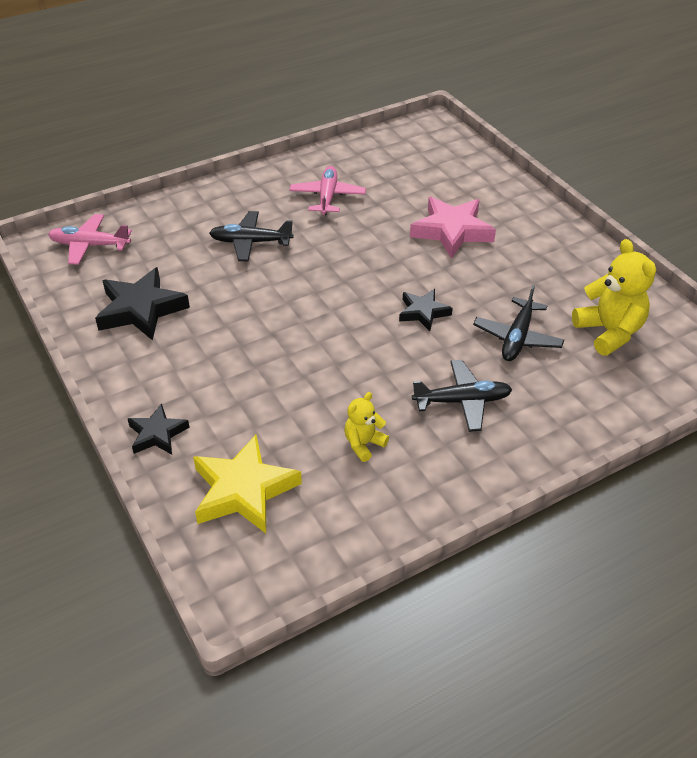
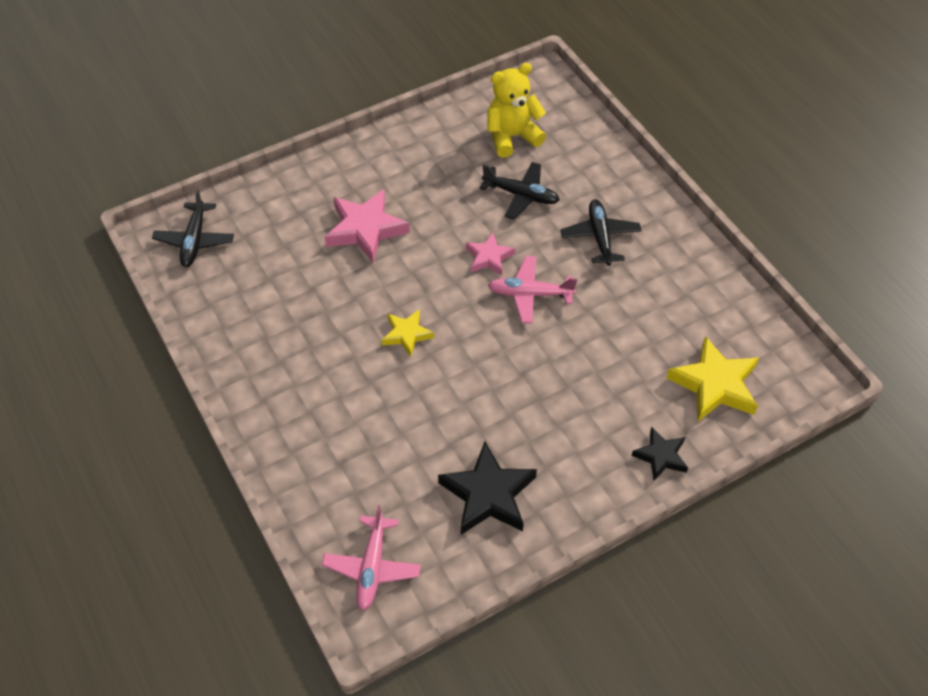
camera: 90 degrees left, 10 degrees up
(250, 242) = (374, 401): black plane -> black plane (194, 240)
(324, 259) = (406, 334): none -> yellow star
(327, 197) = (295, 332): pink plane -> pink plane (529, 294)
(363, 444) = (654, 303): yellow teddy bear -> none
(423, 312) = (489, 257): black star -> pink star

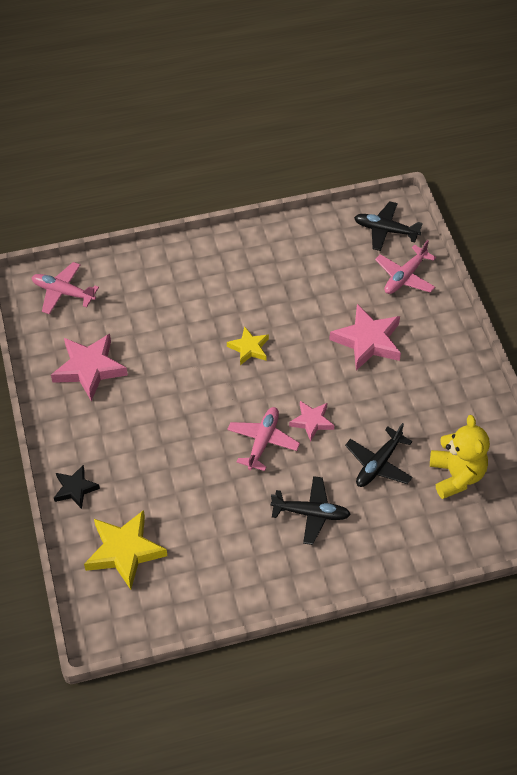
camera: 105 degrees right, 0 degrees up
(264, 212) = (404, 277): none -> pink plane
(488, 494) = (89, 369): black star -> pink star

